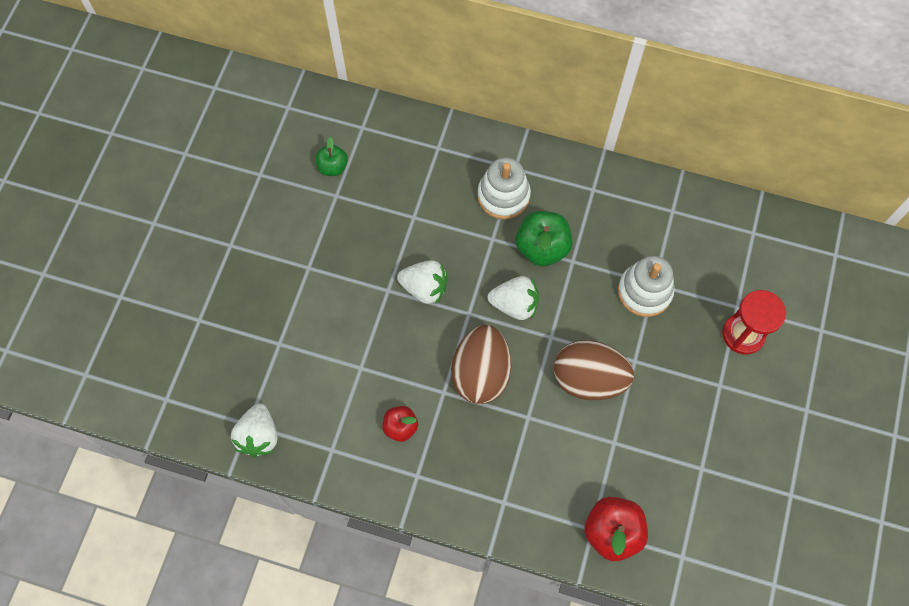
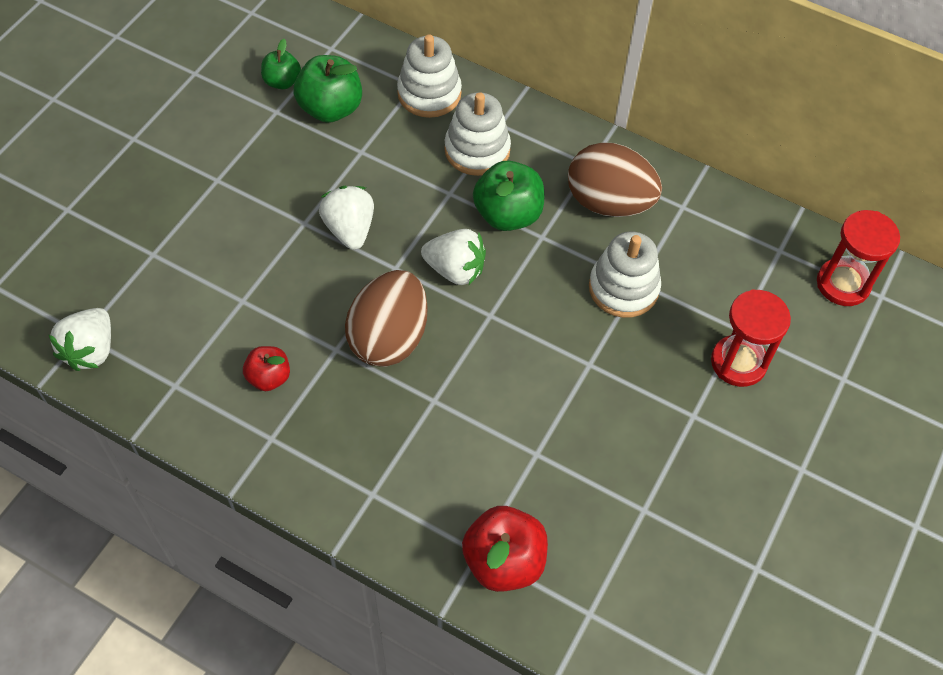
camera: 10 degrees right, 10 degrees down
(378, 183) = (330, 108): none -> green apple
(424, 288) = (349, 229): white strawberry -> white strawberry turned 135 degrees counterclockwise
(452, 153) = (429, 94): none -> white stacking toy
(588, 379) = (524, 373): brown egg -> brown egg (609, 203)
(805, 251) = (843, 284): none -> red hourglass

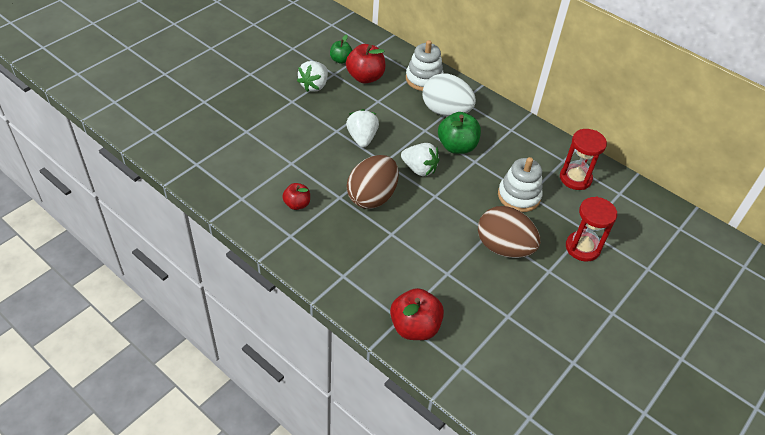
camera: 10 degrees right, 10 degrees down
(91, 350) = (199, 172): white strawberry -> white strawberry (314, 85)
(330, 108) = (365, 77): green apple -> red apple
(477, 150) = (445, 111): white stacking toy -> white egg
(609, 203) = (519, 151): brown egg -> brown egg (503, 247)
(843, 284) = (656, 218): red hourglass -> red hourglass (575, 178)

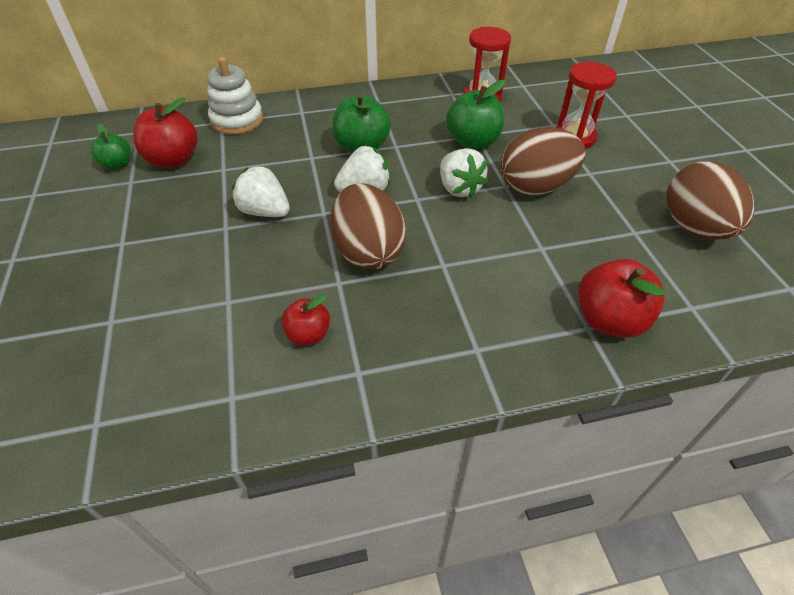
camera: 50 degrees left, 0 degrees up
(314, 85) = (125, 208): white strawberry -> white strawberry (459, 188)
(445, 111) = (303, 129): white egg -> none
(519, 196) = (473, 142): white stacking toy -> green apple
(545, 348) = (694, 227): none -> brown egg

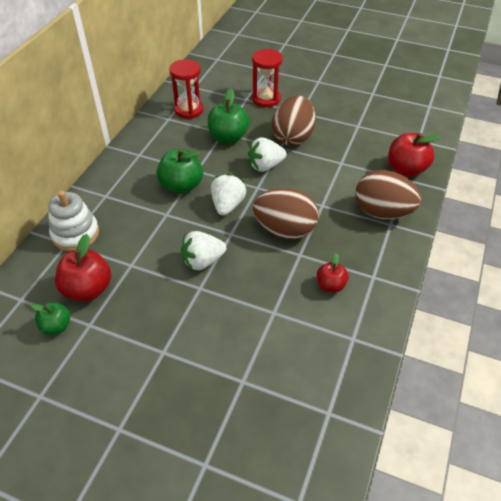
camera: 55 degrees left, 0 degrees up
(459, 188) = (265, 166): white strawberry -> white strawberry turned 150 degrees clockwise
(694, 227) = (371, 106): brown egg -> brown egg (382, 212)

